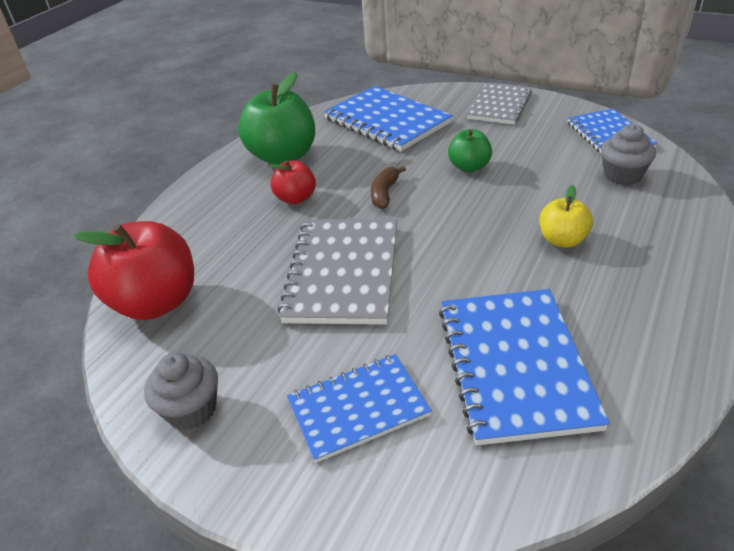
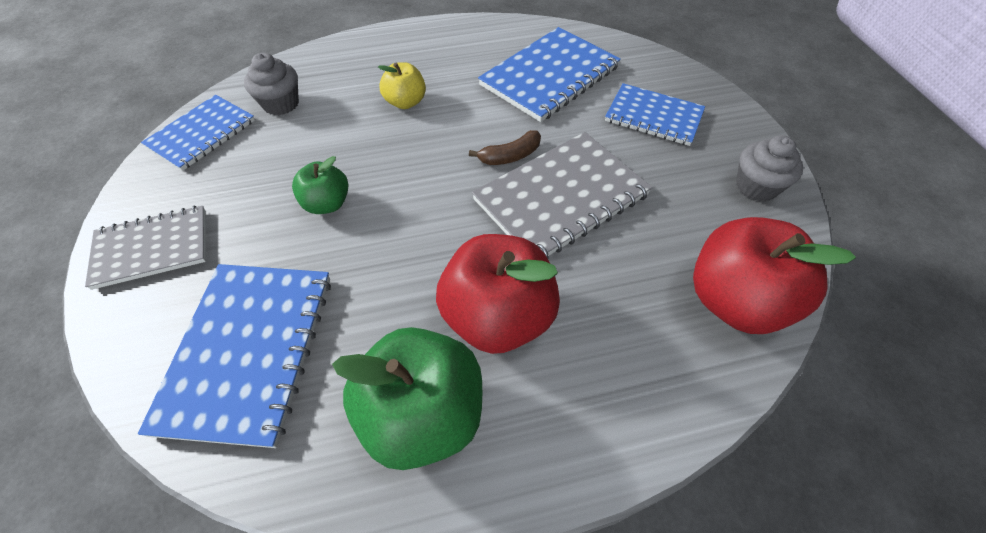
camera: 135 degrees left, 15 degrees up
(296, 198) = (497, 317): red apple -> red apple, size x1.86
(384, 193) = (425, 242): brown banana -> brown banana (510, 156)

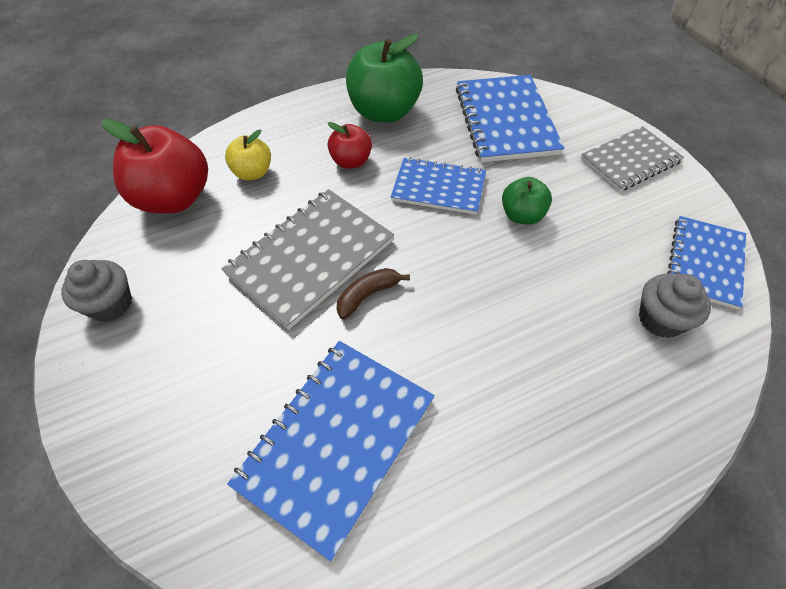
camera: 170 degrees right, 0 degrees up
(405, 102) = (515, 351): yellow apple -> yellow apple (253, 173)
(497, 317) = (351, 161): red apple -> red apple, size x0.54
(653, 117) = (198, 387): blue notebook -> blue notebook (438, 188)

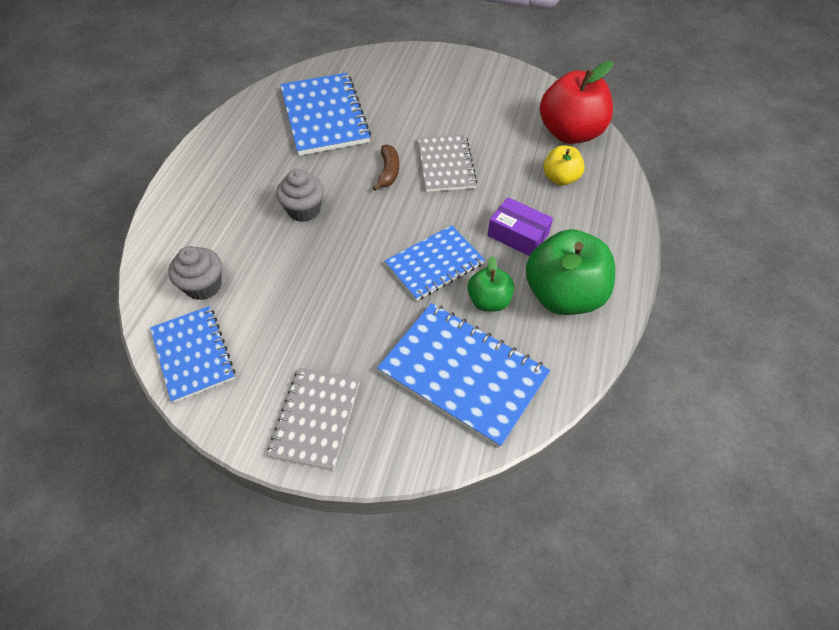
camera: 130 degrees right, 0 degrees up
(111, 304) = (501, 81): grey cupcake -> grey cupcake (304, 210)
(310, 257) = (446, 165): grey notebook -> grey notebook, size x0.66
(351, 161) = (518, 235): red apple -> purple box
(522, 215) = (354, 289): green apple -> green apple (489, 301)

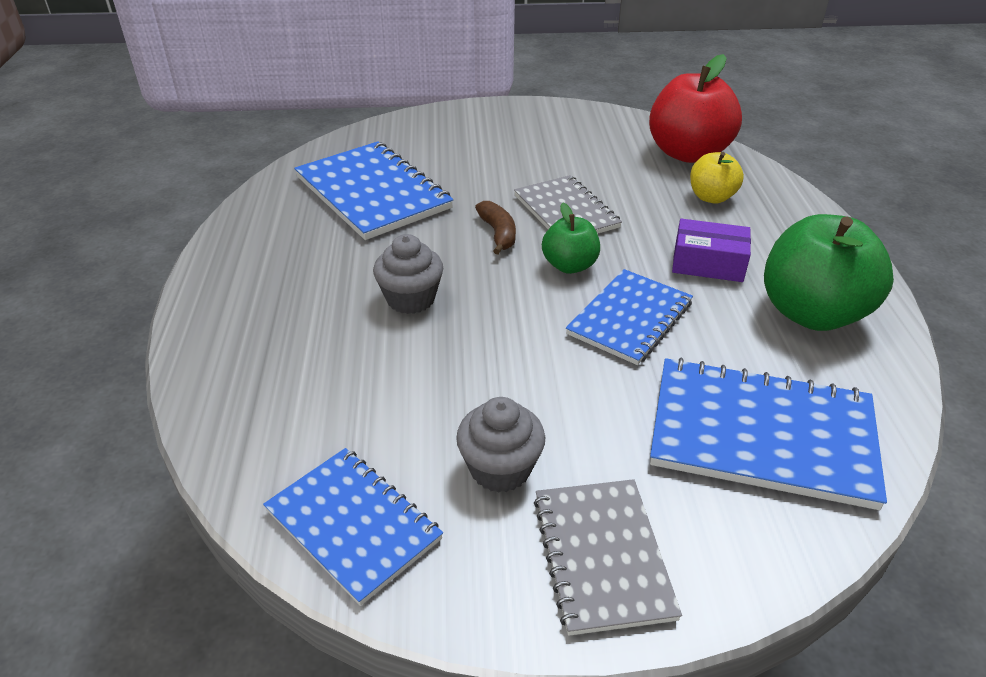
camera: 20 degrees left, 15 degrees down
(203, 286) = (315, 427): grey cupcake -> grey cupcake (500, 468)
(489, 301) = (729, 342): green apple -> green apple (569, 265)

